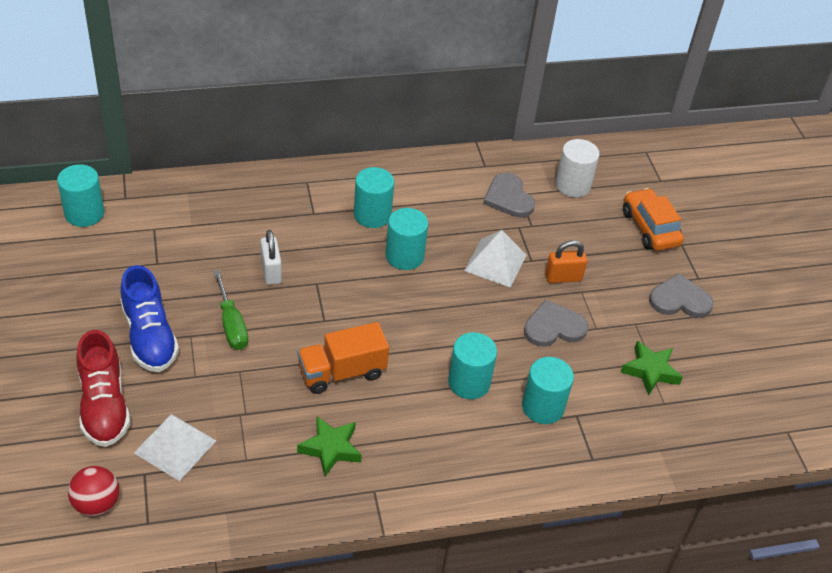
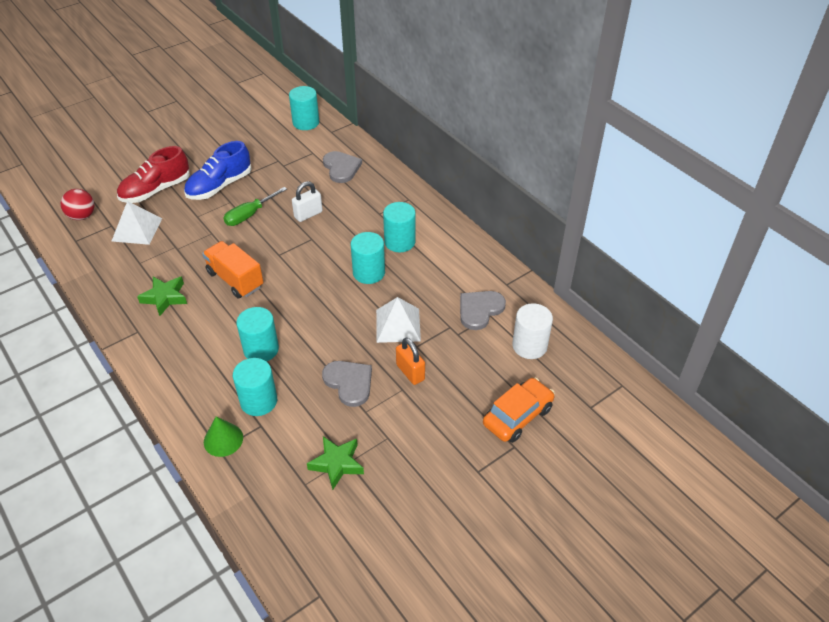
camera: 70 degrees right, 0 degrees up
(581, 452) = (223, 439): none -> green cone
(679, 300) = (439, 463): grey heart -> grey heart (341, 168)

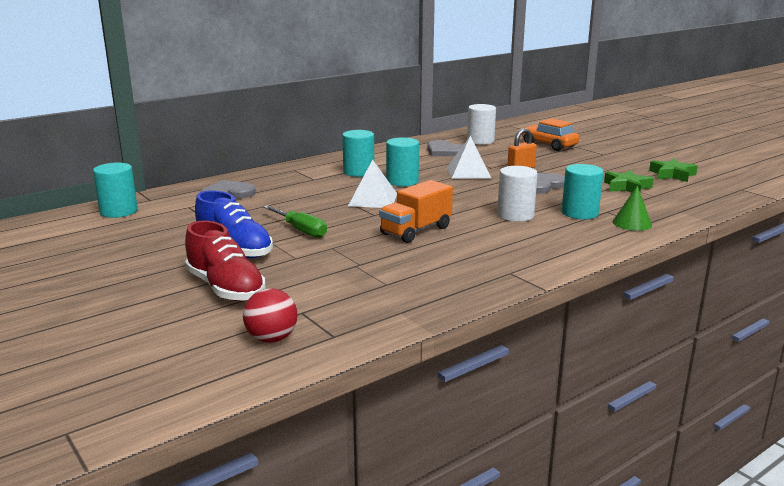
camera: 90 degrees left, 25 degrees down
(137, 229) = (315, 292): white pyramid -> white pyramid (372, 199)
(165, 297) = (450, 263): green star -> green star (672, 175)
(261, 349) = (515, 215): turquoise cylinder -> white cylinder
(308, 214) = (307, 205): white padlock -> none

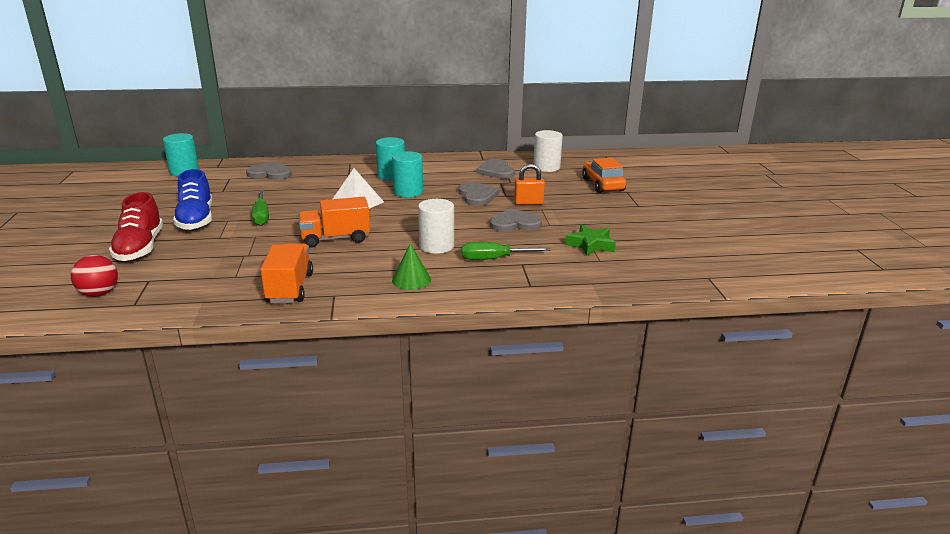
camera: 30 degrees right, 5 degrees up
(460, 278) = (290, 288): none -> orange truck
(469, 172) = (477, 196): white pyramid -> grey heart
(579, 213) = (494, 259): turquoise cylinder -> green screwdriver
(632, 223) = (521, 281): green cone -> green cone (411, 280)
(672, 175) = (664, 243): green star -> none

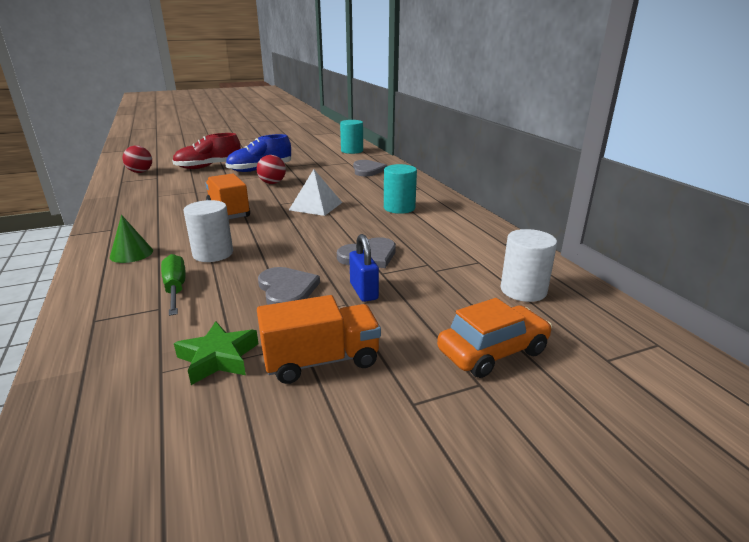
camera: 75 degrees right, 0 degrees up
(261, 216) = (272, 183): green screwdriver -> red ball
(290, 288) = (130, 213): orange truck -> orange truck (321, 361)
(408, 192) = (358, 221): turquoise cylinder -> none
(496, 171) = (467, 257): grey heart -> none
(528, 203) = (363, 291): orange padlock -> blue padlock

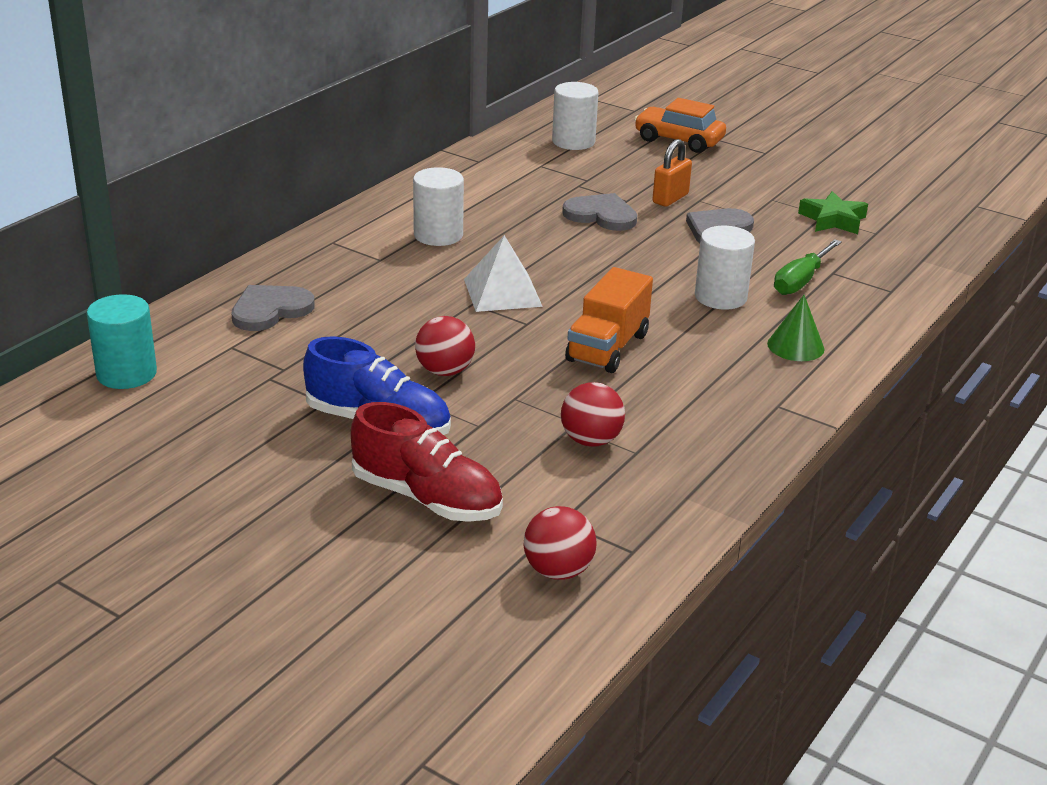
camera: 125 degrees left, 5 degrees up
(180, 191) = (591, 440): none -> red ball
(321, 361) = (776, 187): orange truck -> none
(363, 291) = (670, 198): blue padlock -> orange padlock
(399, 208) = (438, 235): turquoise cylinder -> white cylinder

